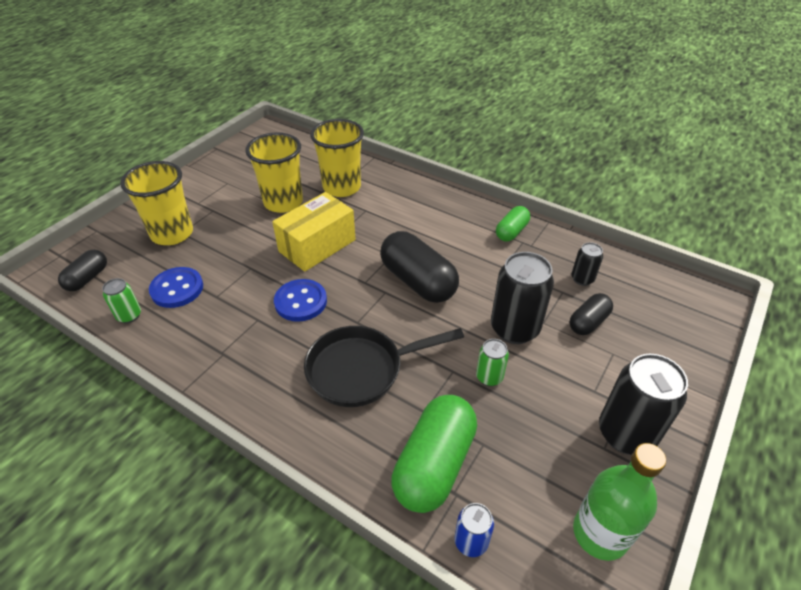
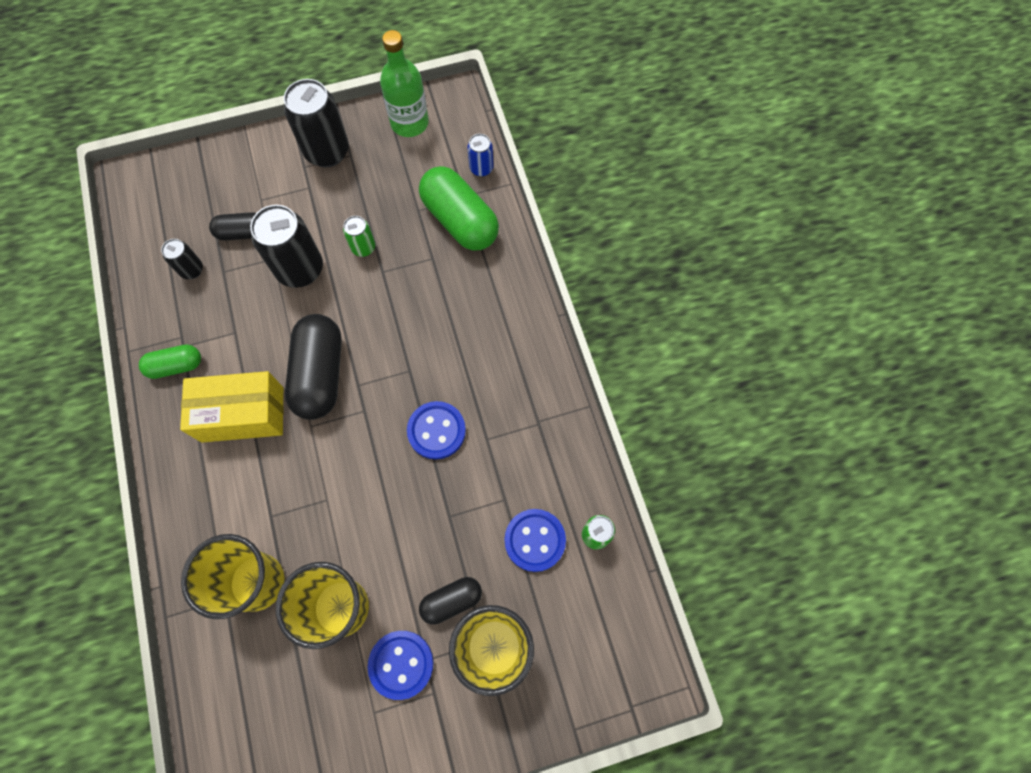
camera: 140 degrees left, 25 degrees up
(87, 278) = (614, 632): black capsule -> black capsule (451, 601)
(226, 202) = (401, 664): none -> blue button
(317, 245) = (364, 497): yellow box -> yellow box (242, 414)
(362, 369) = (444, 322): black pan -> none
(434, 464) = (460, 220): green capsule -> green capsule turned 75 degrees clockwise

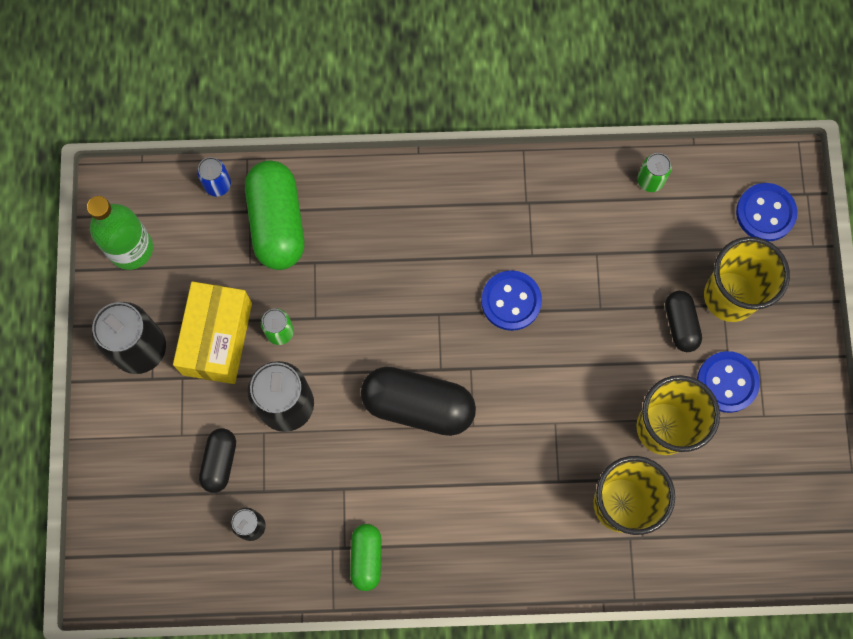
camera: 75 degrees left, 5 degrees up
(242, 414) = (442, 493): yellow box -> yellow box (217, 339)
(460, 220) = (277, 223): green capsule -> green capsule turned 75 degrees counterclockwise
(535, 540) = (642, 236): blue button -> blue button (765, 213)

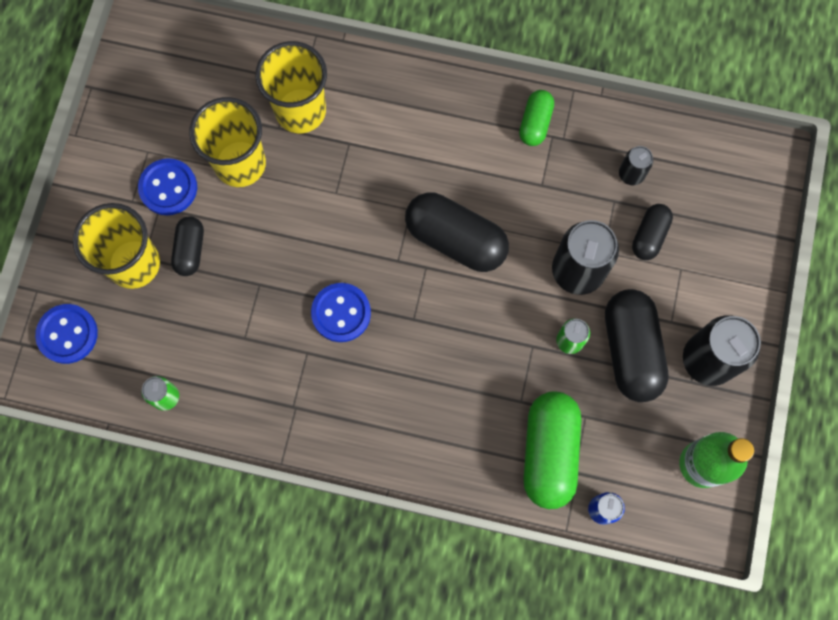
camera: 165 degrees left, 0 degrees up
(217, 339) = (631, 350): yellow box -> black capsule

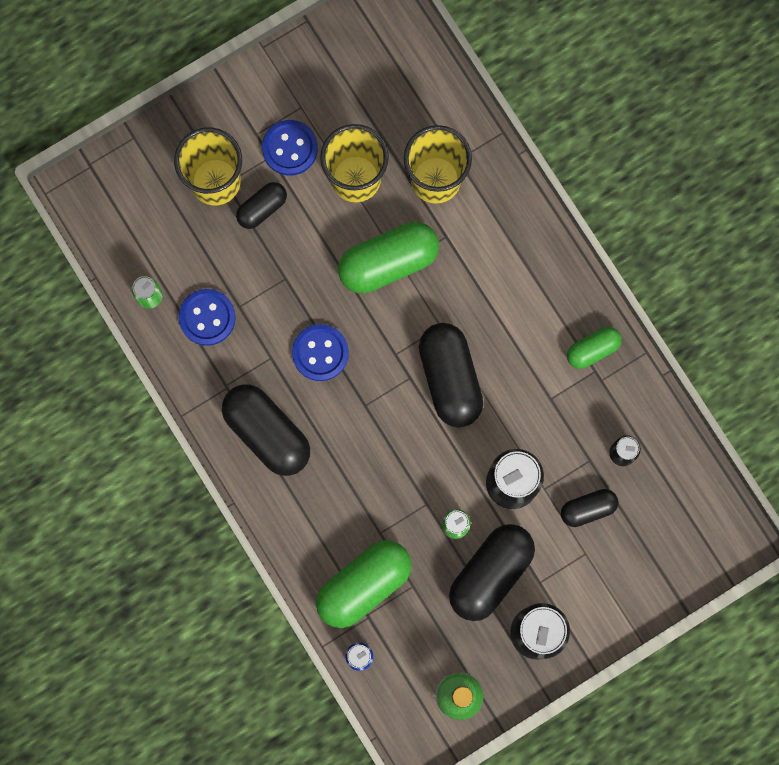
camera: 45 degrees right, 5 degrees up
(67, 334) = (126, 189): blue button -> blue button (207, 317)
(326, 200) = (388, 263): none -> green capsule
(361, 411) = (267, 433): none -> black capsule

